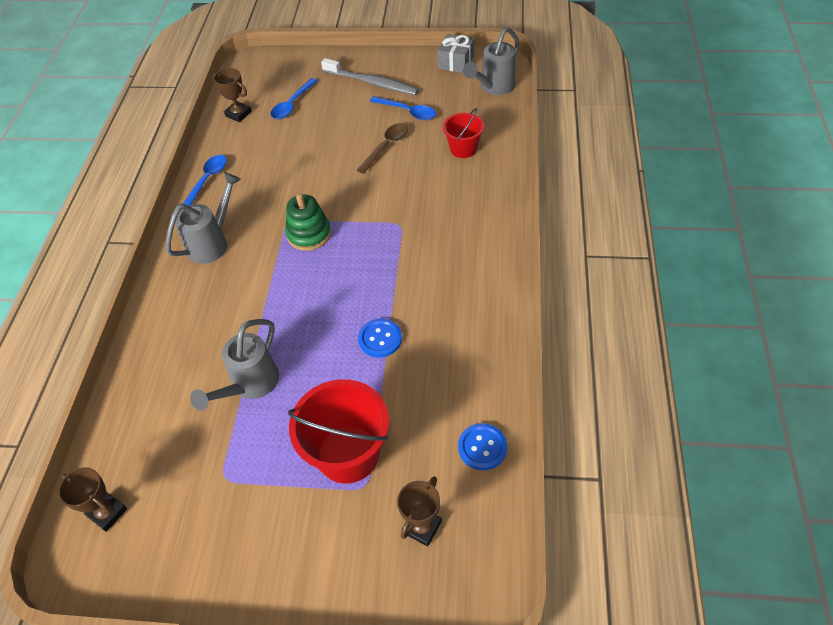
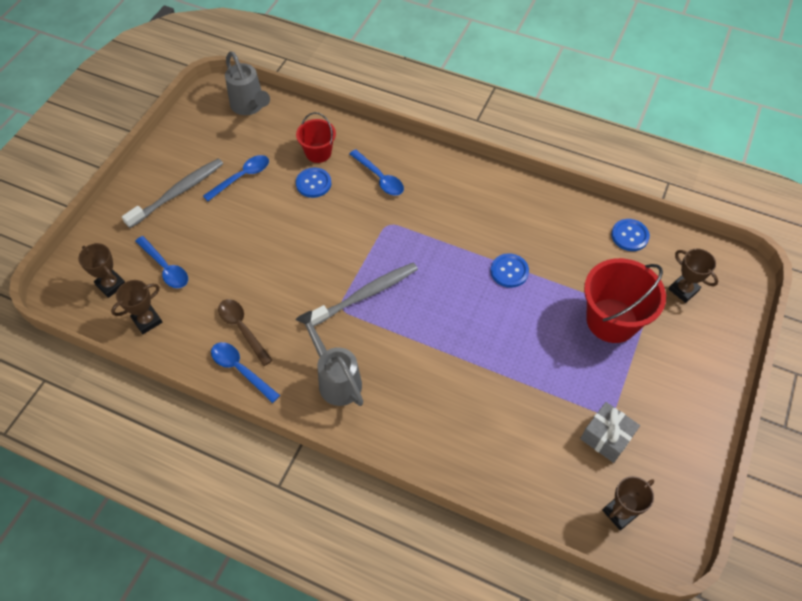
camera: 75 degrees left, 5 degrees up
(250, 386) = (524, 377): grey watering can -> none
(265, 83) = (111, 285): none -> brown trophy
(309, 234) = (365, 295): green stacking toy -> grey toothbrush
(386, 146) = (281, 206): brown spoon -> brown spoon (242, 328)
(424, 158) = (313, 183): none -> blue button
(454, 201) = (380, 178): none -> blue spoon
(456, 62) = (194, 121): grey gift -> grey gift (606, 437)

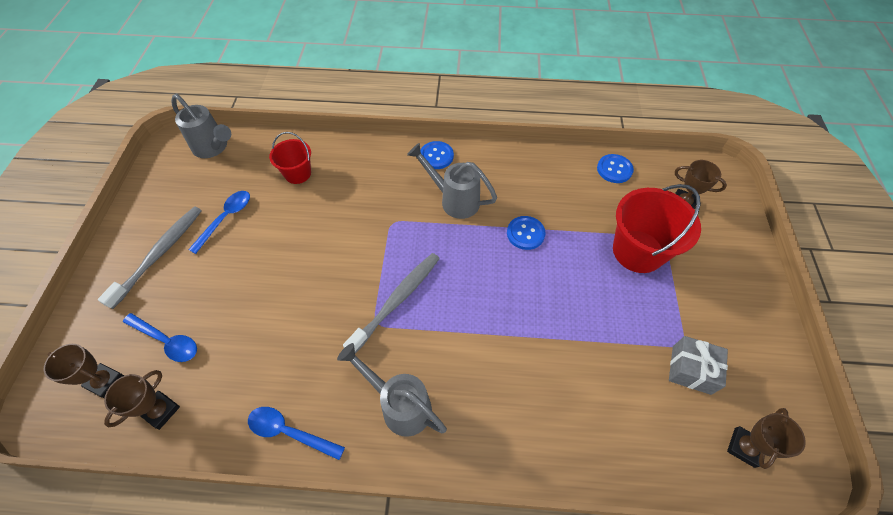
camera: 20 degrees left, 0 degrees up
(242, 328) = (276, 382): brown spoon -> none
(313, 183) = (303, 204): blue button -> blue button (436, 156)
(380, 178) = (367, 181): blue spoon -> none
(454, 219) = (454, 200): none -> grey watering can

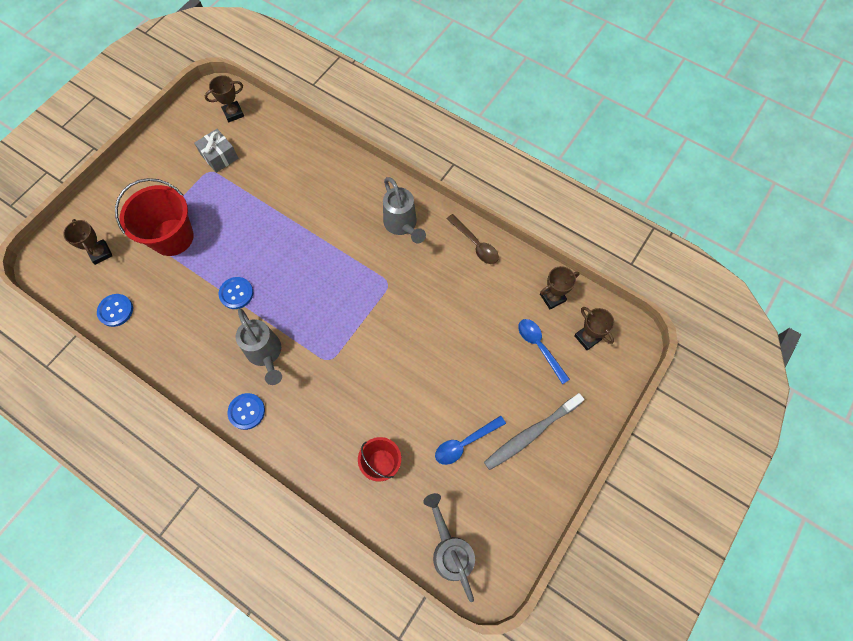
camera: 150 degrees left, 10 degrees up
(289, 432) = (475, 244): blue spoon -> brown spoon
(396, 301) = (365, 291): grey toothbrush -> none

